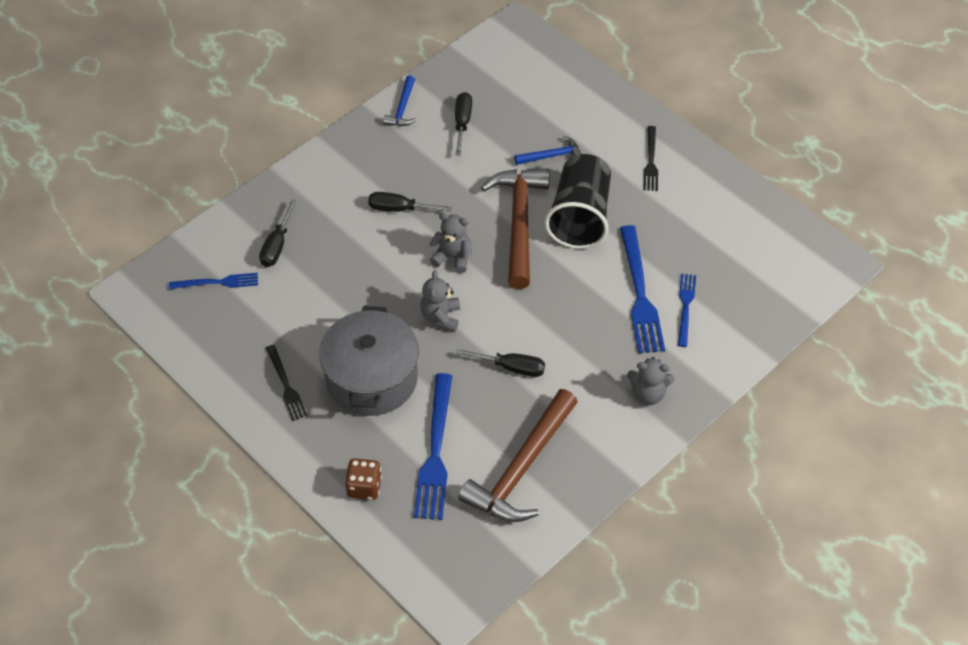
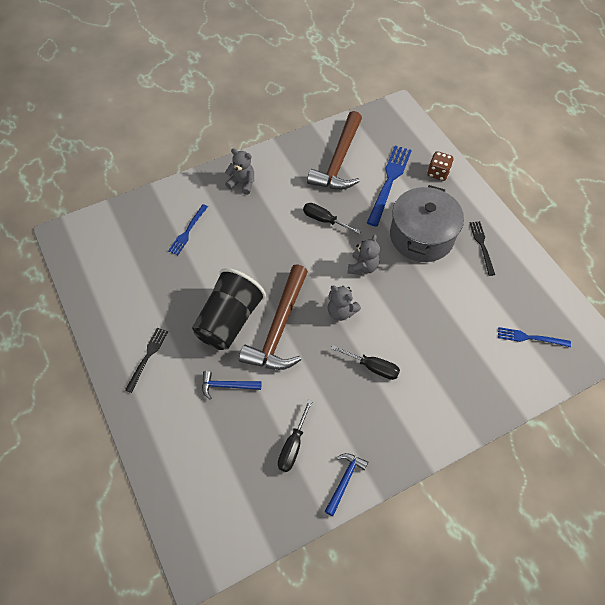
camera: 165 degrees left, 5 degrees up
(277, 245) = (480, 359): black screwdriver -> none
(521, 469) = (339, 161): brown hammer -> brown hammer turned 150 degrees clockwise
(640, 294) = (214, 248): blue fork -> none

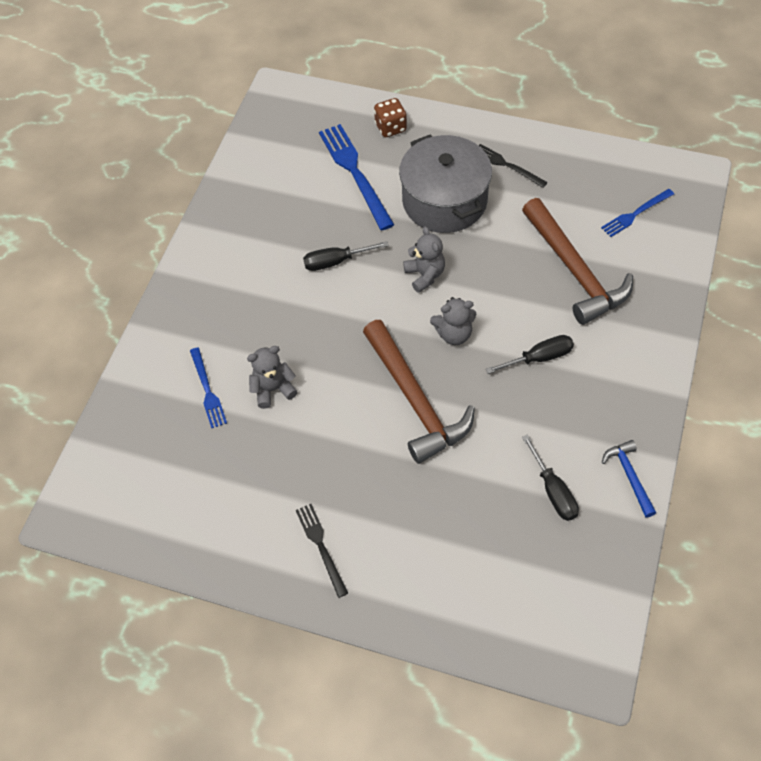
camera: 40 degrees left, 0 degrees up
(227, 386) = (431, 498): blue hammer -> none
(229, 320) = (359, 437): black cup -> none
(242, 183) = (206, 294): grey teddy bear -> grey teddy bear (273, 389)
(339, 161) = (280, 191): brown hammer -> brown hammer (575, 270)

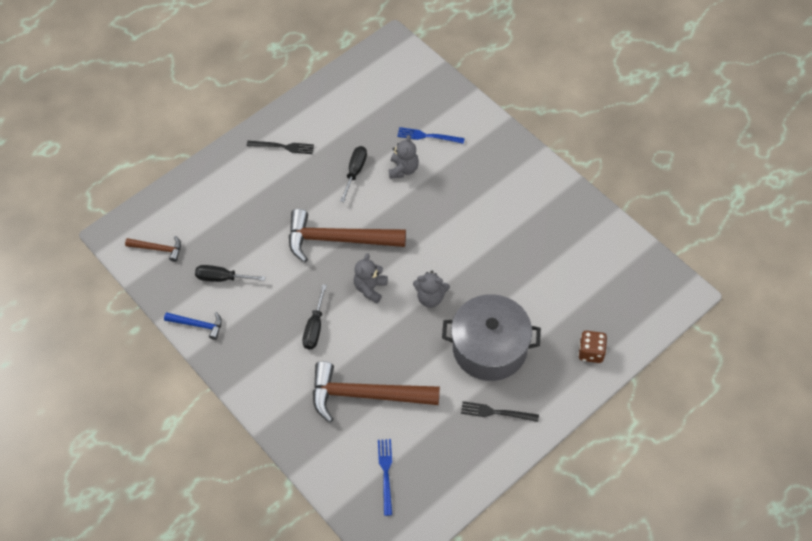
camera: 120 degrees right, 0 degrees up
(336, 261) = (481, 250): black screwdriver -> black screwdriver (355, 172)
(355, 173) = (557, 303): blue fork -> none
(507, 165) = (496, 412): black fork -> black fork turned 150 degrees counterclockwise
(571, 595) = (158, 249): none -> brown hammer

